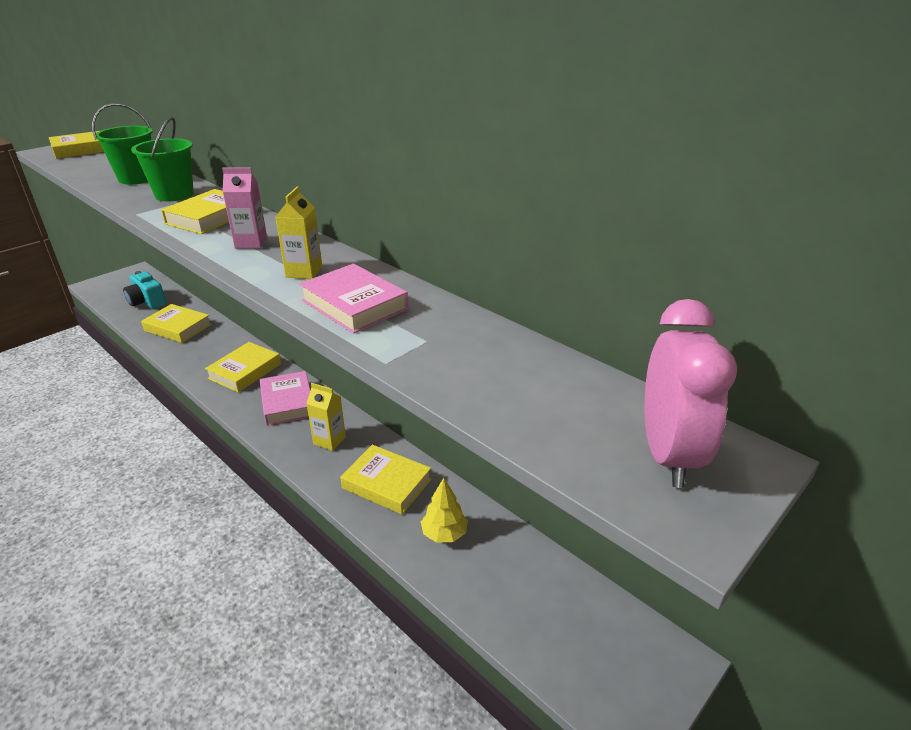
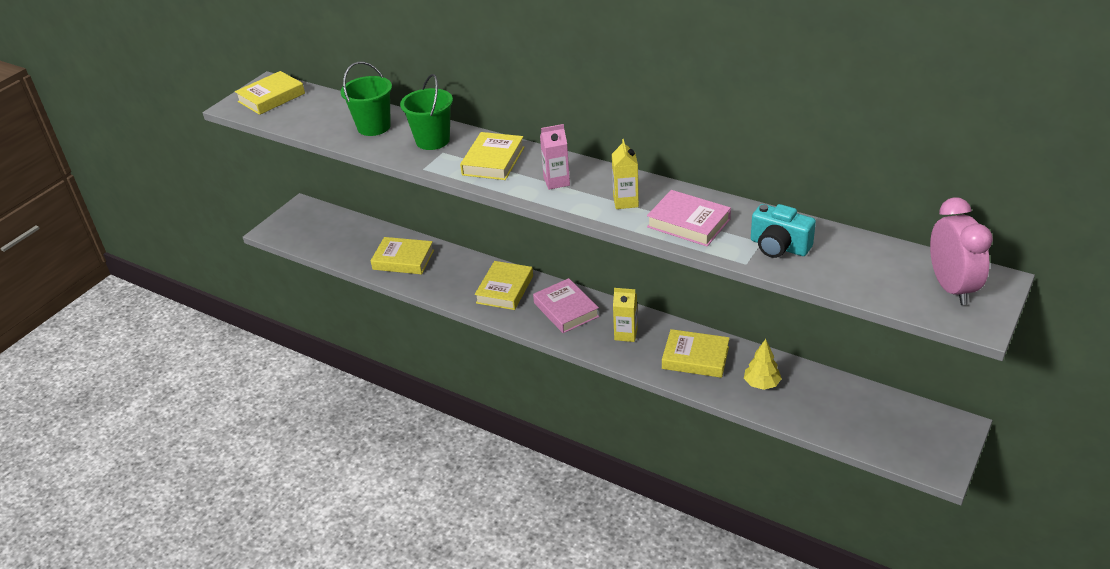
camera: 10 degrees left, 5 degrees up
(147, 302) = (347, 239): turquoise camera -> turquoise camera (779, 246)

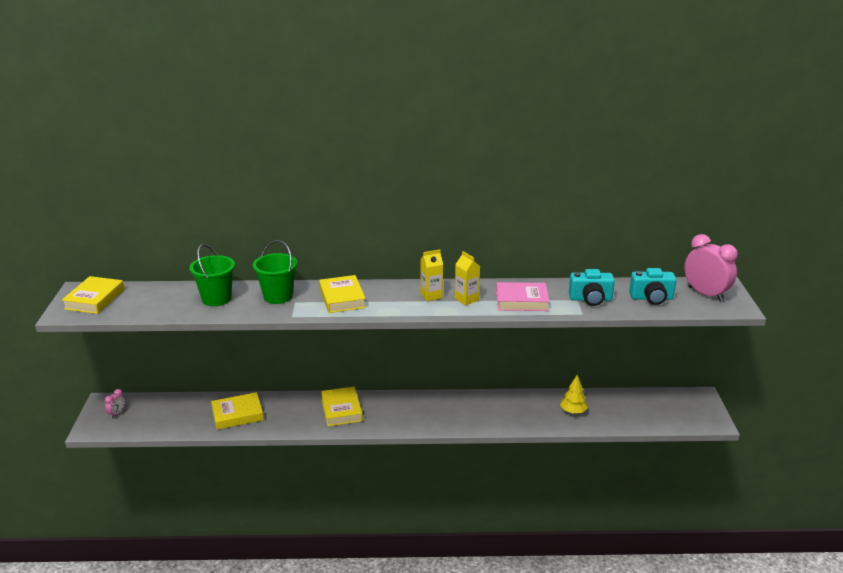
camera: 35 degrees left, 10 degrees down
(303, 222) = (117, 414): none -> pink clock
(556, 181) = (404, 299): pink carton -> none
(566, 310) = (400, 409): pink book -> none
(626, 334) = (458, 411): yellow carton -> yellow carton (431, 295)
(695, 358) = (517, 410): yellow book -> none
(864, 270) = (651, 298): none -> turquoise camera

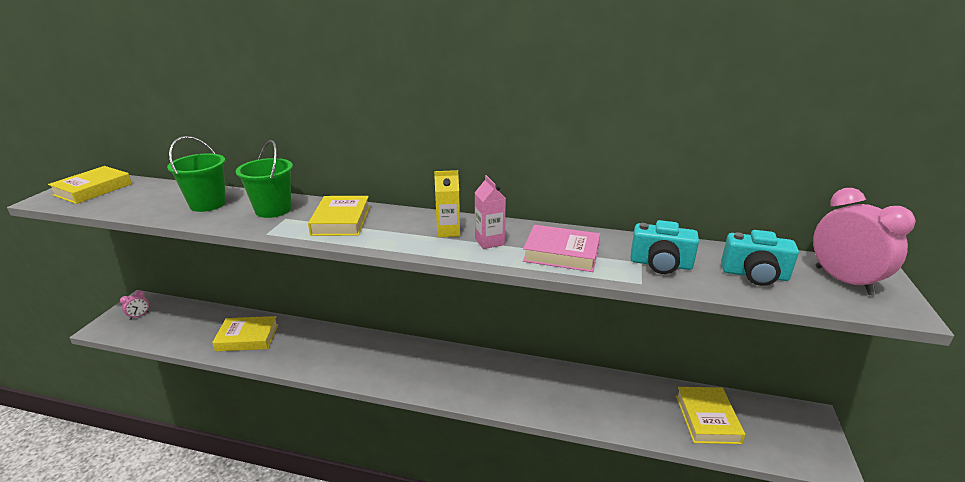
camera: 15 degrees right, 0 degrees up
(341, 410) = (355, 352): yellow book -> yellow book (707, 419)
(466, 299) = (489, 241): yellow carton -> pink carton
(573, 411) = (626, 406): yellow tree -> none

